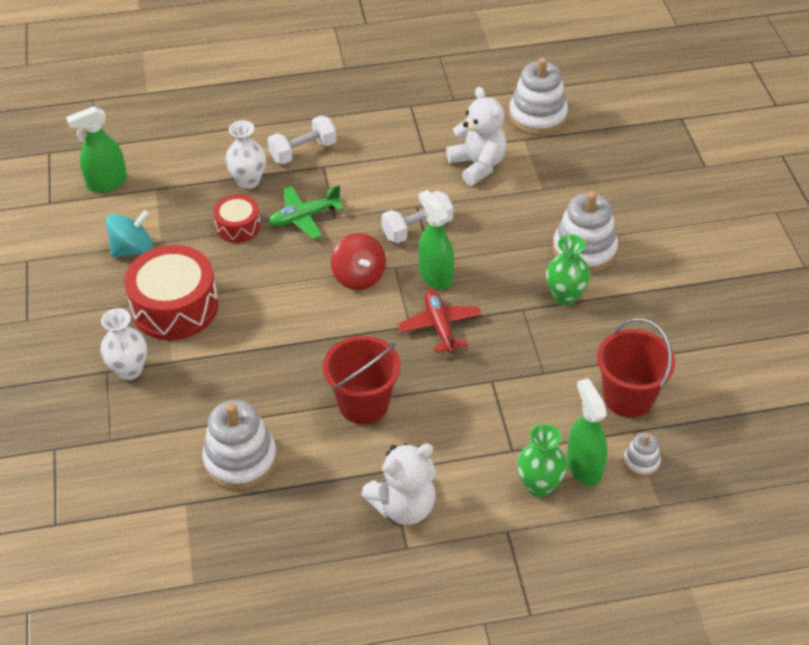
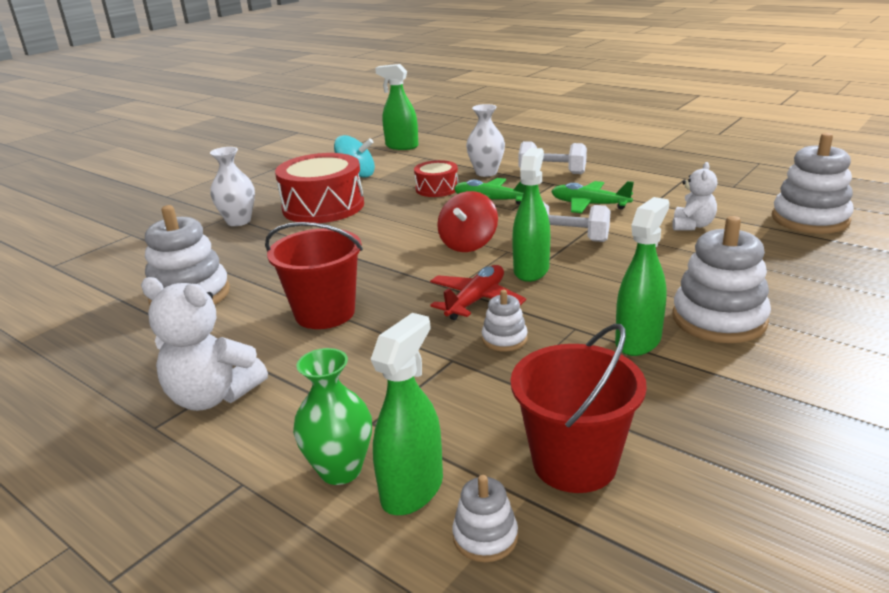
camera: 50 degrees right, 20 degrees down
(384, 179) = (589, 205): none -> green plane
(478, 165) = (692, 226): white teddy bear -> white teddy bear, size x0.63
(498, 345) = (504, 339): none -> white stacking toy
(565, 296) = (638, 341): green vase -> green spray bottle

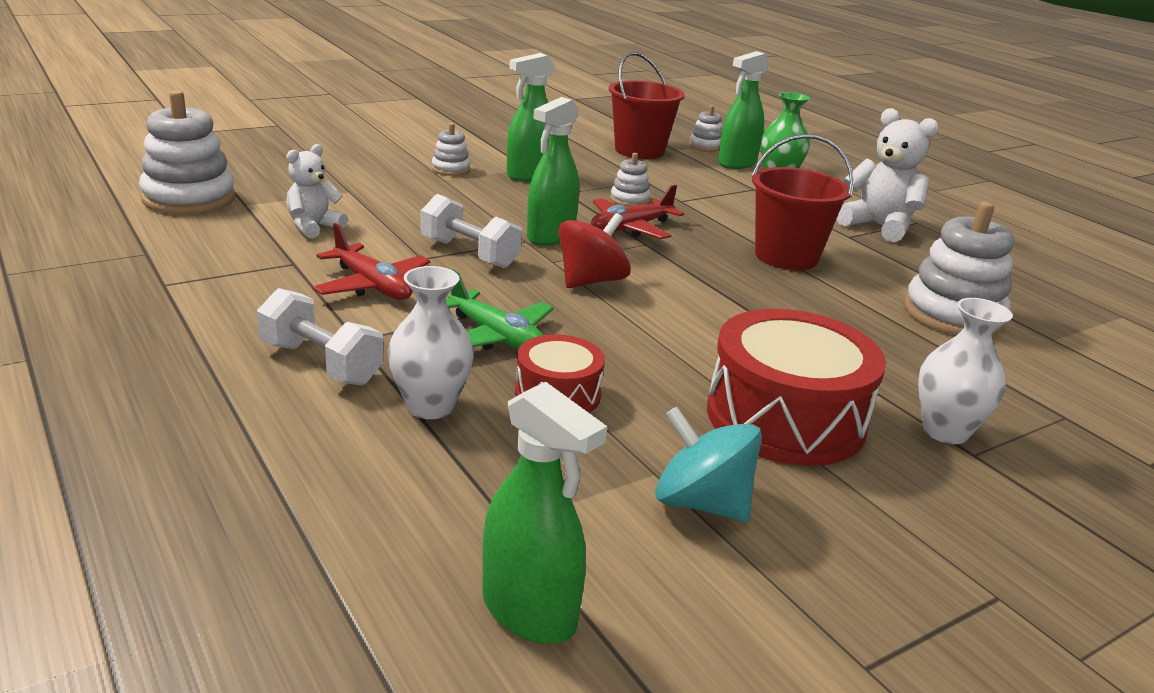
camera: 165 degrees left, 0 degrees up
(589, 205) = (372, 285): green plane -> red plane
(719, 319) = (451, 169): white stacking toy -> white stacking toy, size x0.50

